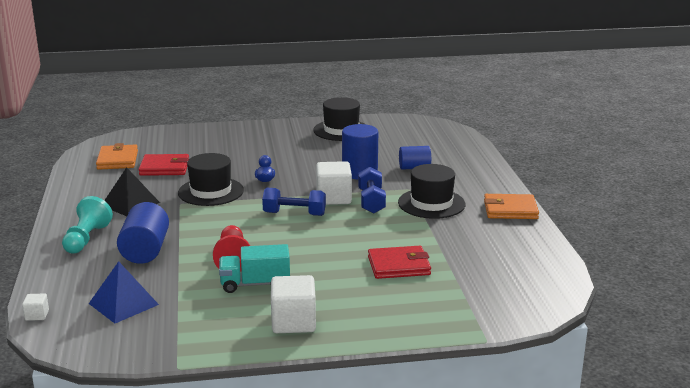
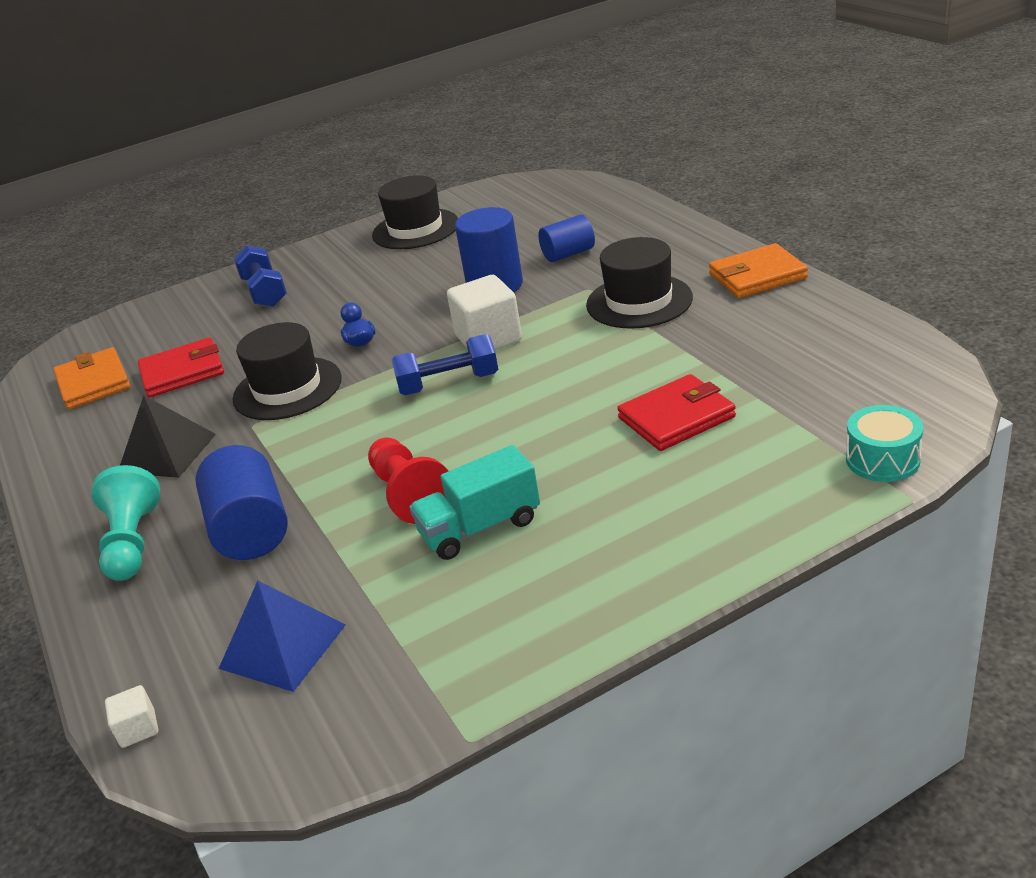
camera: 15 degrees left, 10 degrees up
(293, 322) = (595, 575): white cube -> none
(371, 201) = (549, 326): blue dumbbell -> blue dumbbell (265, 292)
(489, 318) = (882, 459): none -> turquoise drum

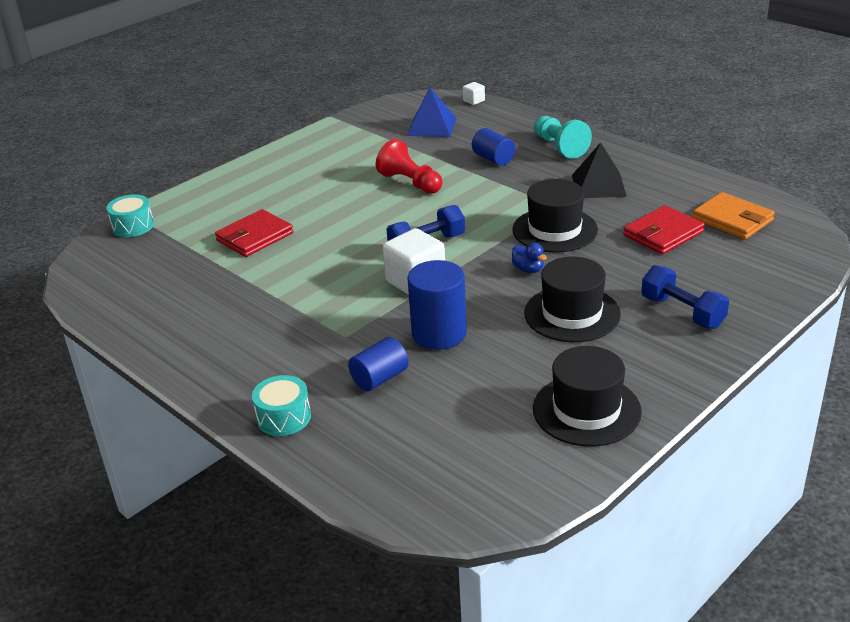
camera: 160 degrees right, 0 degrees up
(251, 530) = (493, 159): blue cylinder -> blue cylinder, size x0.65
(480, 527) = (359, 174): turquoise truck -> none
(639, 301) = (294, 325): black hat -> black hat (572, 314)
(662, 231) = (283, 417): none -> turquoise drum
(757, 276) = (188, 359): orange wallet -> none

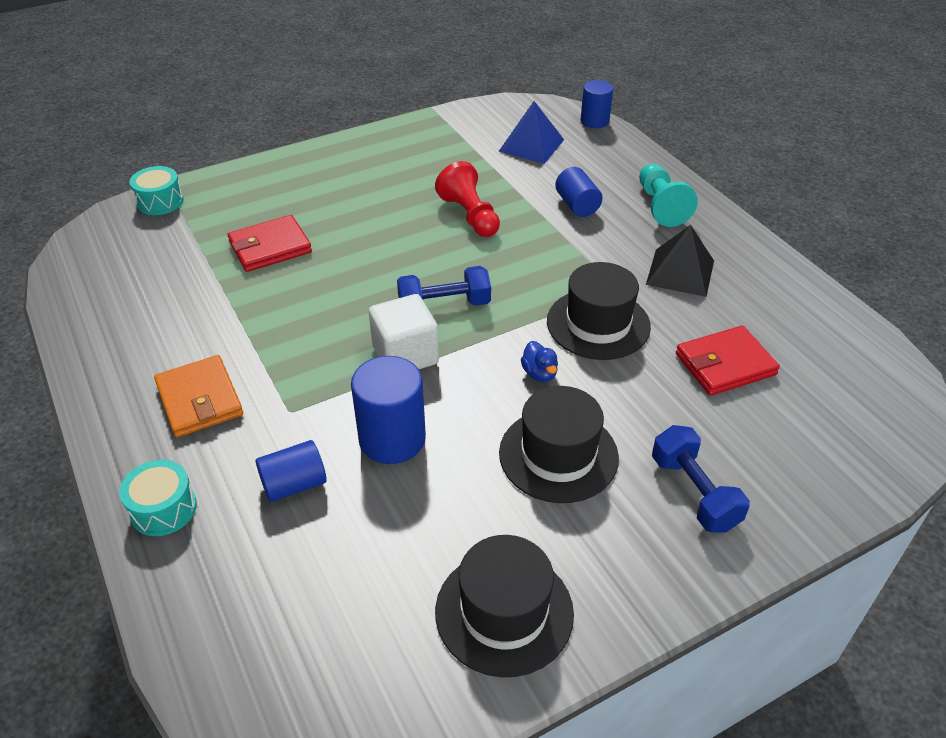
camera: 15 degrees right, 10 degrees up
(474, 101) = (594, 121): white cube -> blue cylinder
(732, 220) = (822, 366): orange wallet -> orange wallet (199, 400)

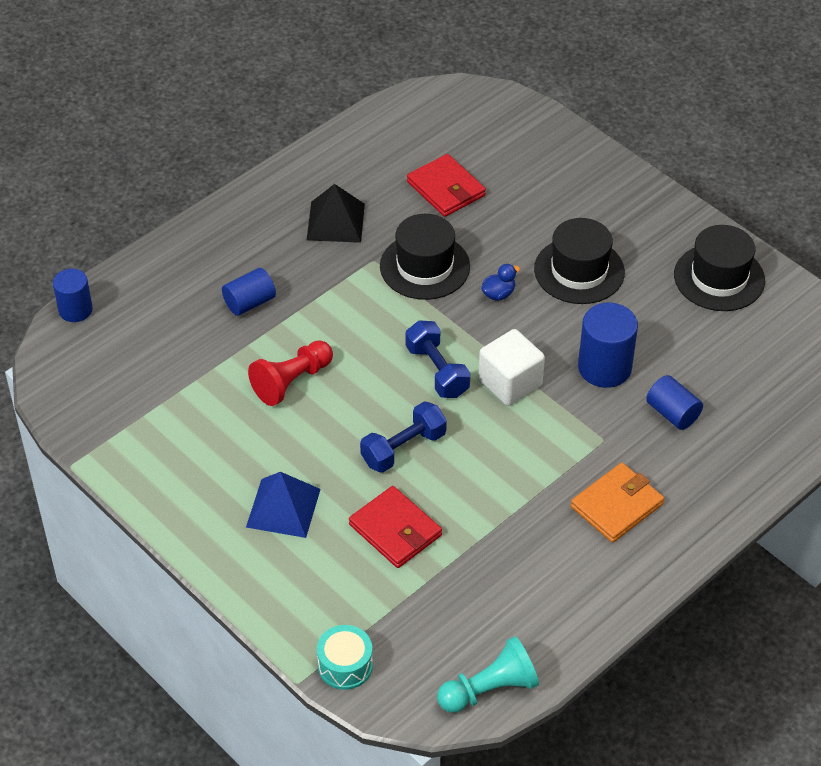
camera: 105 degrees left, 5 degrees up
(163, 509) = (729, 484): turquoise drum -> none
(531, 145) = (141, 356): blue pyramid -> blue pyramid (283, 507)
(660, 206) = (234, 242): turquoise pawn -> turquoise pawn (489, 689)
(694, 492) = (582, 198): blue dumbbell -> blue dumbbell (403, 448)

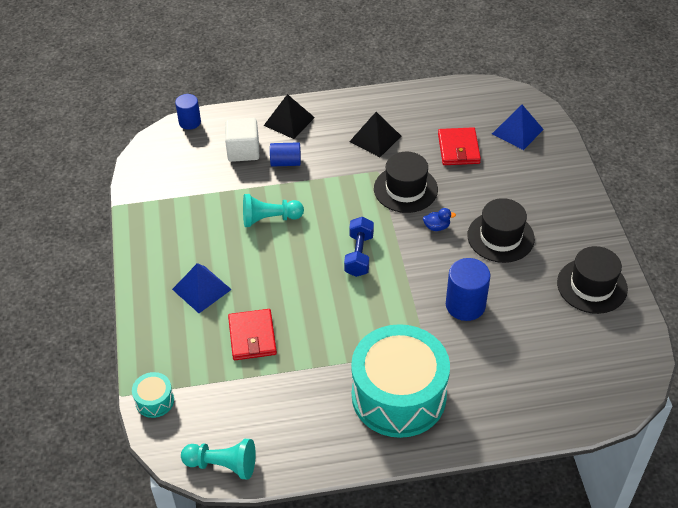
camera: 35 degrees right, 0 degrees up
(207, 249) = (289, 121): none -> black pyramid
(291, 381) = (269, 219): red pawn -> turquoise pawn
(403, 448) = (299, 291): blue dumbbell -> none
(496, 136) = (517, 131): none -> blue pyramid
(510, 382) = (397, 284): white cube -> white cube (243, 151)
(616, 505) = (398, 396): orange wallet -> turquoise drum
(672, 413) = (485, 357): blue cylinder -> none

